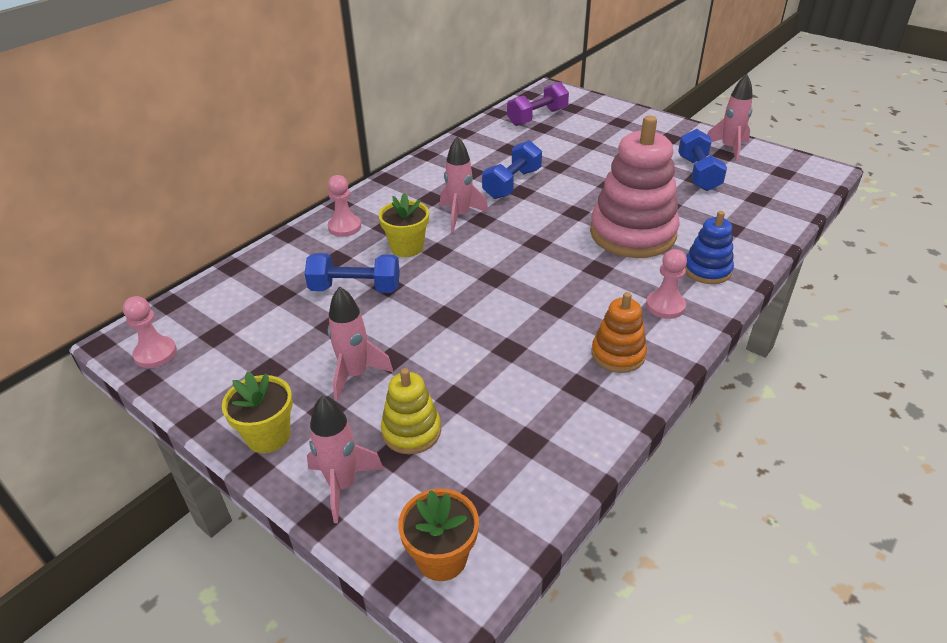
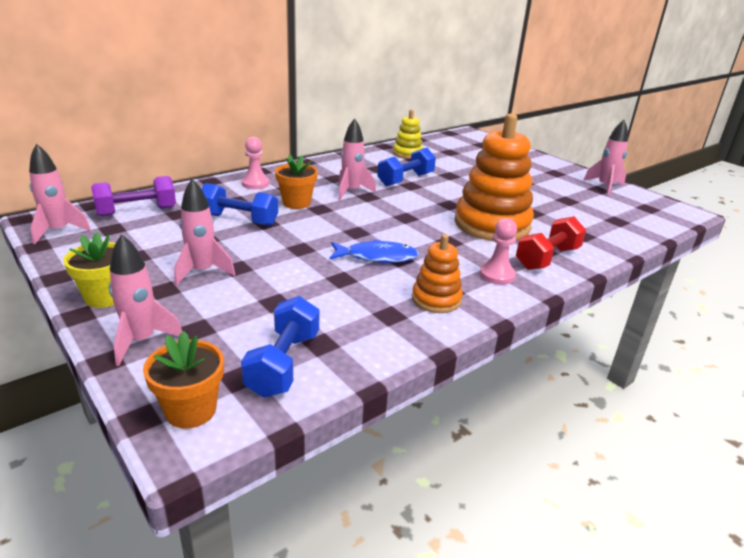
camera: 10 degrees right, 10 degrees down
(155, 353) = (58, 231): pink pawn -> pink rocket
(407, 247) = (296, 203): yellow flower pot -> orange flower pot
(411, 431) = (224, 317): yellow stacking toy -> yellow stacking toy (407, 153)
(532, 309) = (377, 257): none -> blue fish
(537, 117) = (449, 146): purple dumbbell -> purple dumbbell (137, 211)
(632, 234) = (492, 225): pink stacking toy -> orange stacking toy
(698, 174) = (569, 197): blue dumbbell -> blue dumbbell (284, 364)
(707, 270) = (547, 258): blue stacking toy -> red dumbbell

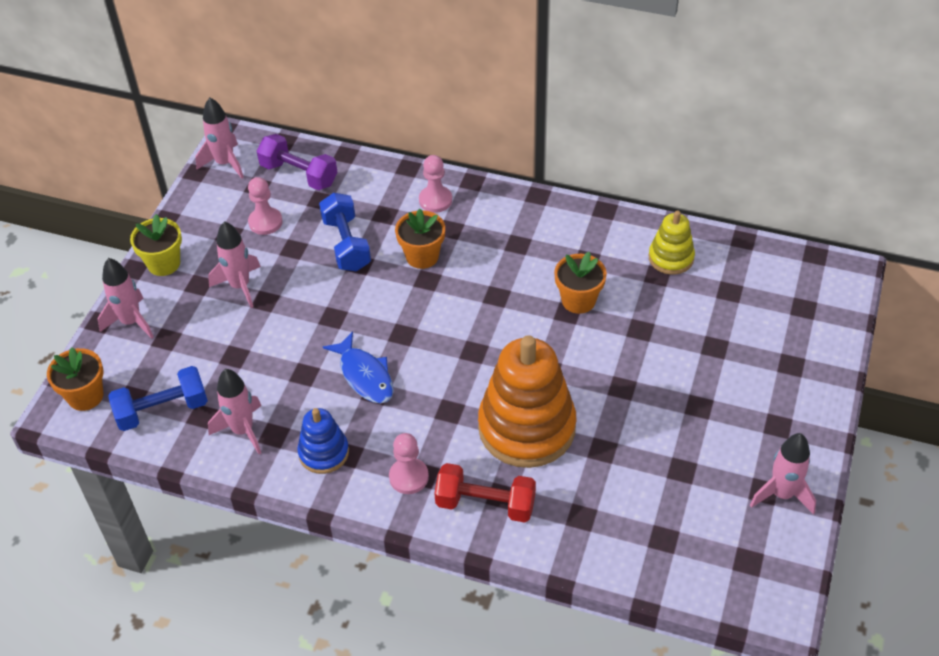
camera: 60 degrees right, 20 degrees up
(156, 238) = (265, 222): none -> pink pawn
(351, 191) = (494, 277): pink rocket -> pink rocket (243, 430)
(405, 180) = (578, 300): blue dumbbell -> orange flower pot
(436, 299) = (324, 453): orange stacking toy -> blue stacking toy

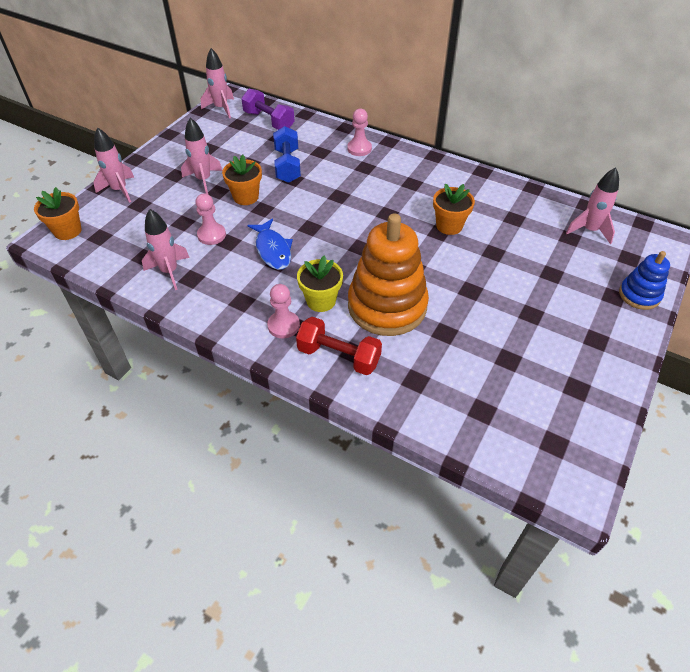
camera: 10 degrees right, 0 degrees up
(162, 410) = (117, 249): blue dumbbell -> none
(164, 263) = (157, 159): yellow flower pot -> yellow flower pot (321, 301)
(265, 222) = (235, 145): pink pawn -> pink pawn (211, 235)
(324, 453) = (224, 297): blue stacking toy -> blue stacking toy (639, 295)
(422, 256) = (339, 181): orange flower pot -> orange flower pot (246, 197)
(671, 258) = (527, 209): yellow stacking toy -> none
(782, 494) = (592, 394): pink rocket -> pink rocket (589, 230)

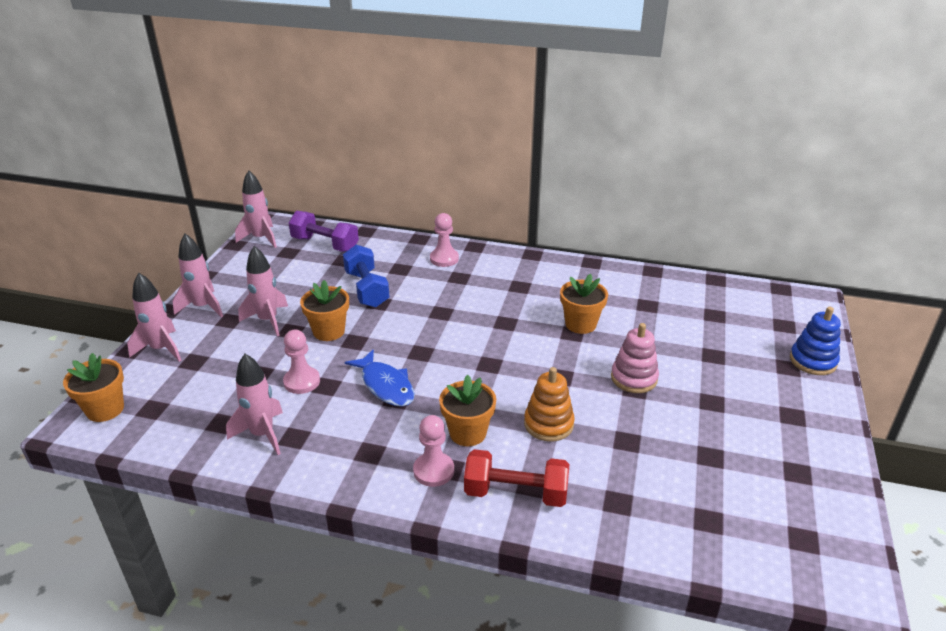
camera: 15 degrees left, 15 degrees down
(321, 301) = (468, 433): yellow flower pot -> orange flower pot
(387, 306) = (548, 424): orange stacking toy -> orange stacking toy, size x0.51
(473, 281) = (634, 378): none -> pink stacking toy
(589, 230) = (731, 304): pink rocket -> pink rocket (203, 307)

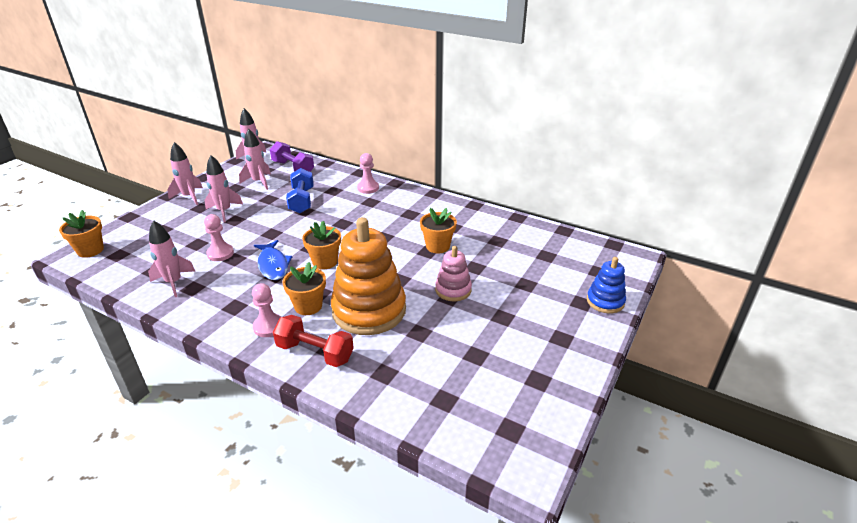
camera: 15 degrees right, 0 degrees up
(161, 349) = (147, 219): pink rocket -> pink rocket (259, 182)
(329, 331) = (259, 224): orange flower pot -> orange flower pot (325, 262)
(548, 424) = (369, 310): orange stacking toy -> orange stacking toy, size x1.95

